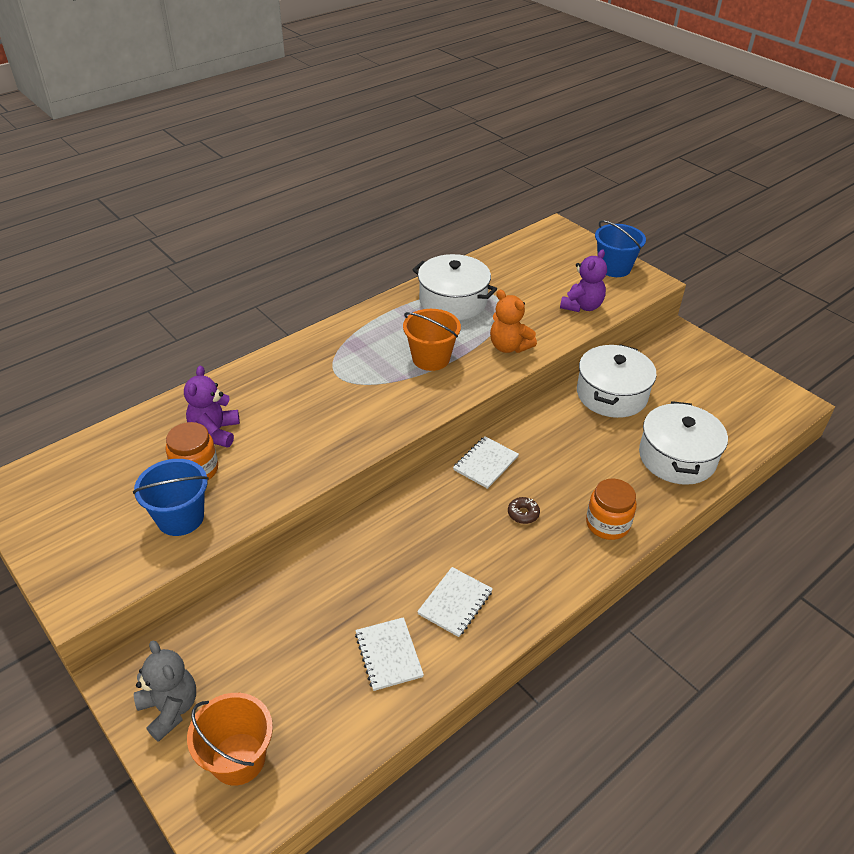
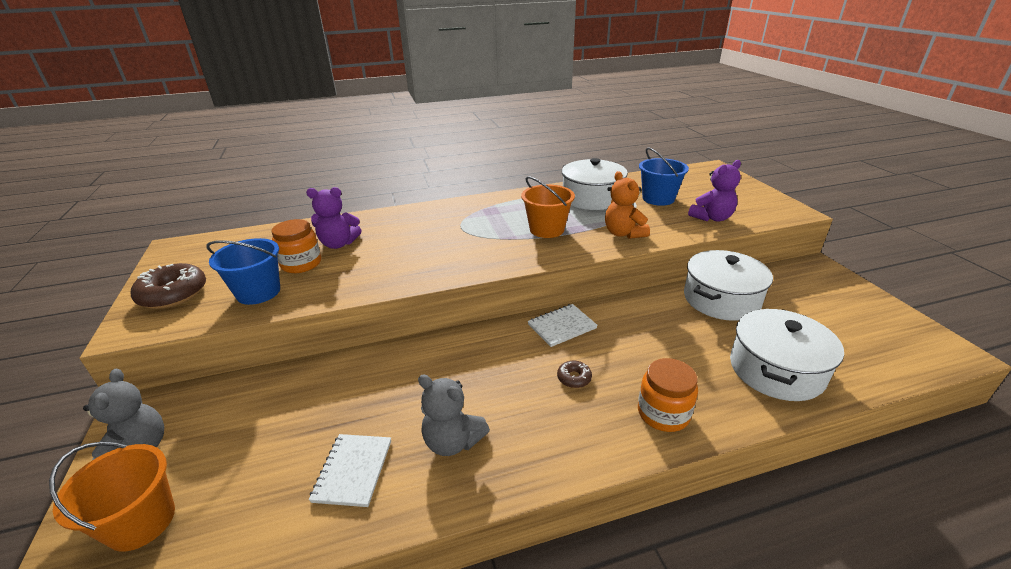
camera: 25 degrees right, 10 degrees down
(80, 547) = (173, 294): none -> brown donut
(215, 432) = (338, 244): purple teddy bear -> purple teddy bear turned 120 degrees counterclockwise
(455, 603) = (453, 441): white notebook -> grey teddy bear
(614, 268) = (758, 198): blue bucket -> blue bucket (658, 199)

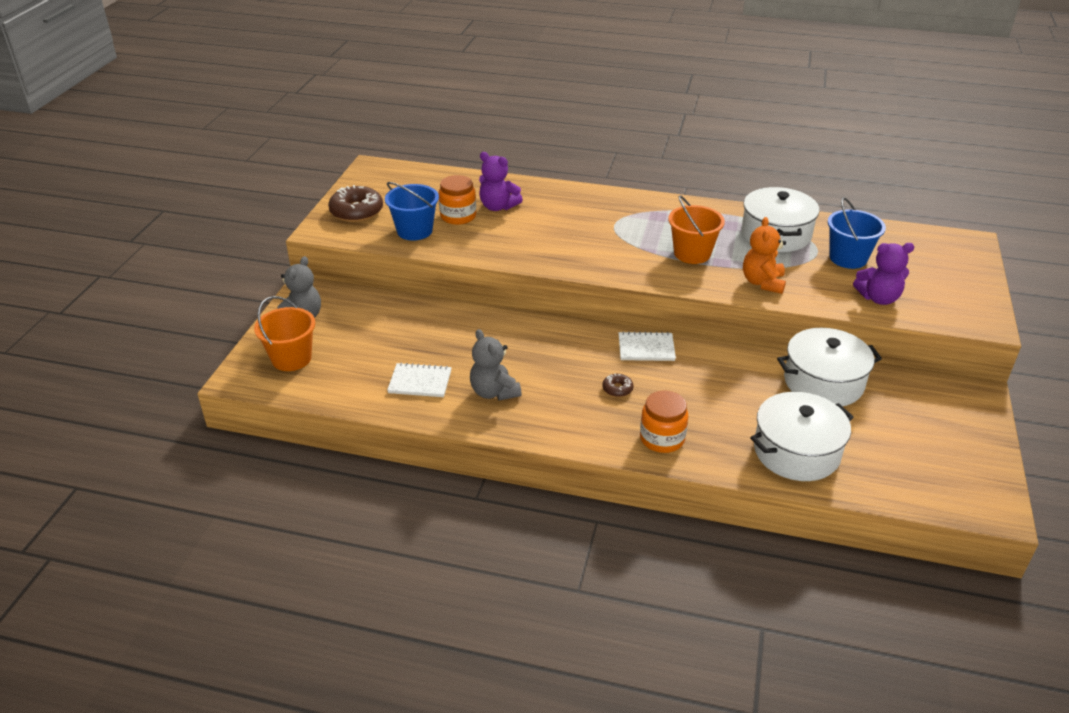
camera: 30 degrees right, 5 degrees up
(353, 470) = (420, 382): white notebook -> white notebook turned 60 degrees clockwise

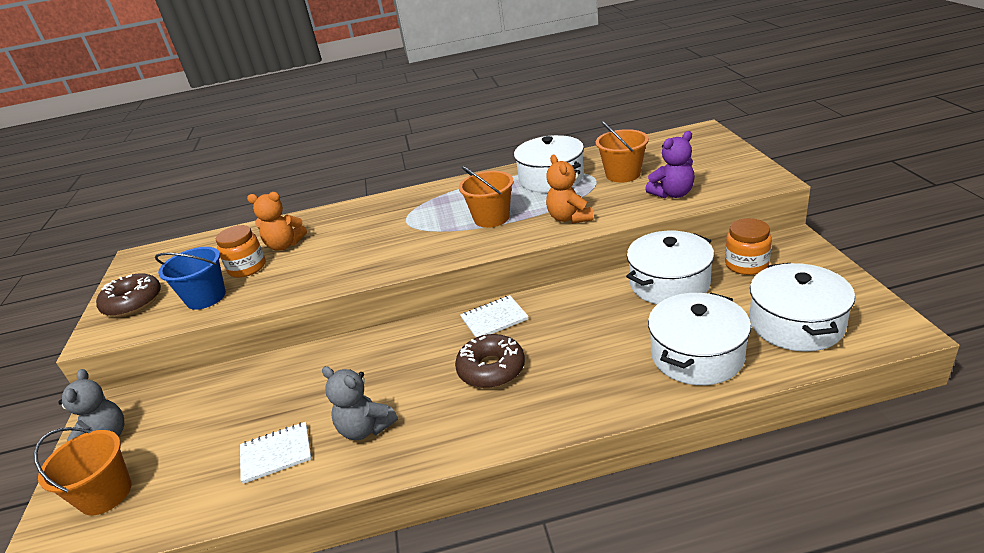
camera: 20 degrees left, 5 degrees down
(498, 207) = (284, 245): purple teddy bear -> orange teddy bear
(617, 389) = (491, 369): brown donut -> brown donut, size x2.06
(662, 439) = (566, 400): orange jar -> orange jar (746, 264)
(848, 258) = (623, 174): blue bucket -> orange bucket
(907, 464) = (796, 324): none -> white pot

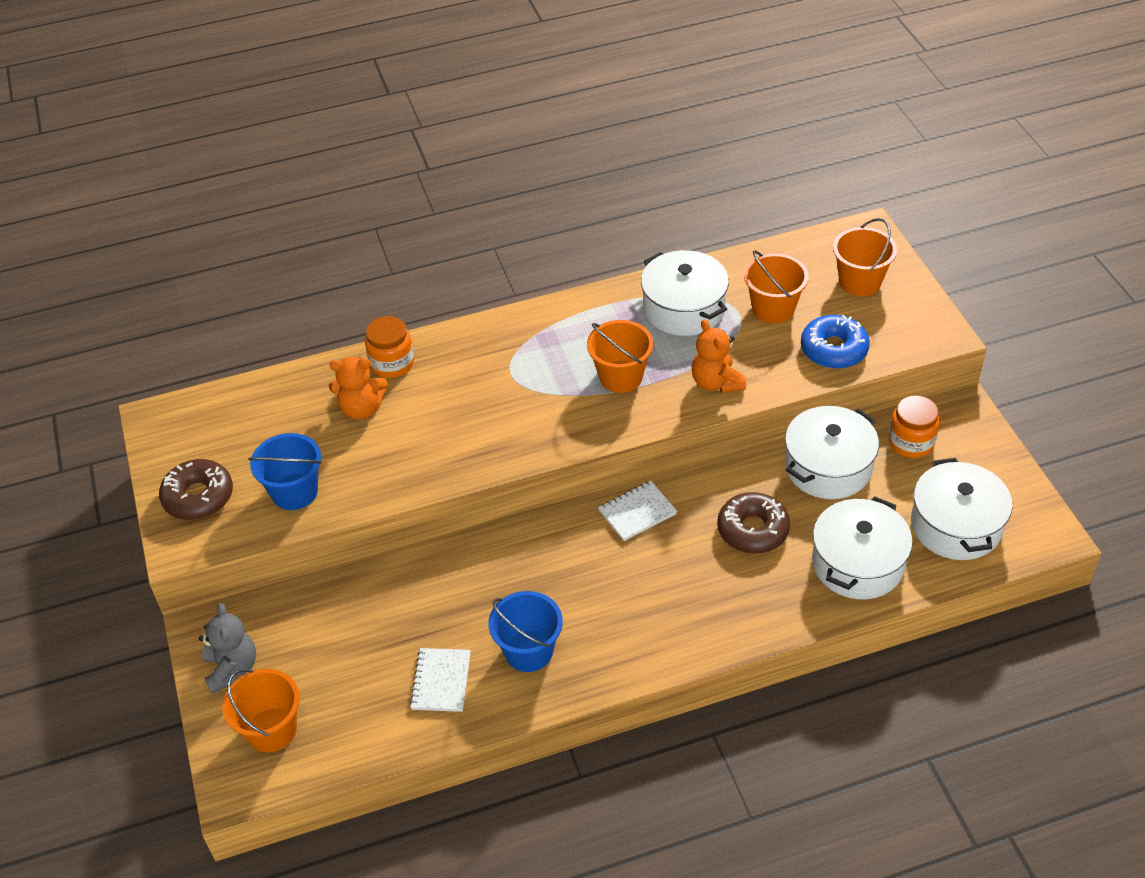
camera: 10 degrees left, 15 degrees up
(247, 268) = (327, 445): orange jar -> orange jar (392, 363)
(276, 454) = (441, 681): white notebook -> white notebook turned 60 degrees counterclockwise
(365, 428) = (528, 651): grey teddy bear -> blue bucket
(491, 369) = (647, 579): brown donut -> brown donut (753, 530)
(672, 194) = (834, 349): purple teddy bear -> blue donut
(695, 156) = (860, 282): none -> orange bucket

